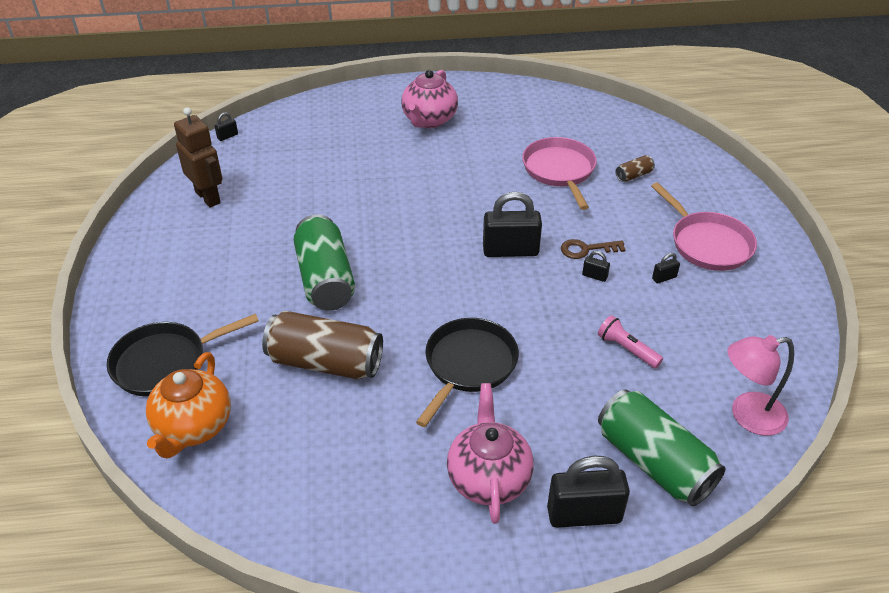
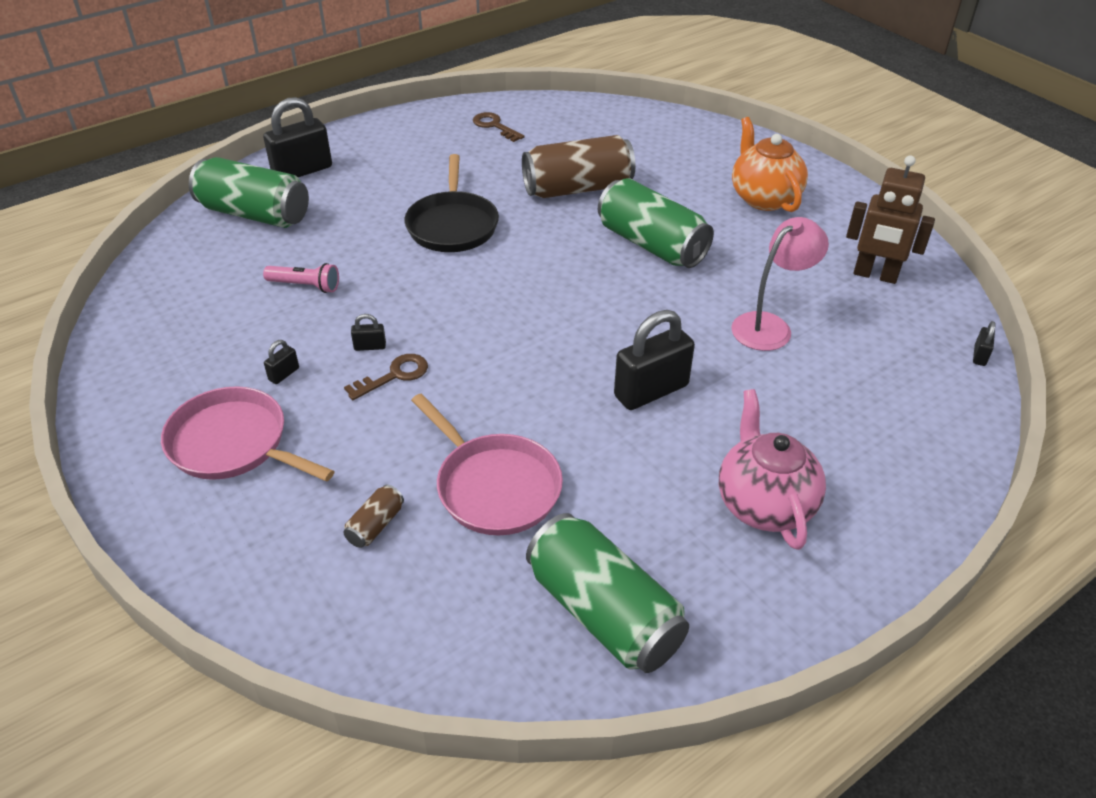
camera: 150 degrees right, 0 degrees up
(164, 363) = (702, 149): black pan -> none
(193, 428) = (628, 127): orange teapot -> orange teapot (764, 198)
(326, 498) = (494, 126): none -> brown key
(488, 478) = (386, 167): pink teapot -> none
(510, 251) = (485, 340): black padlock -> black padlock (651, 391)
(541, 111) = (604, 612): none -> green can
(747, 416) = (171, 270): pink lamp -> pink lamp (770, 326)

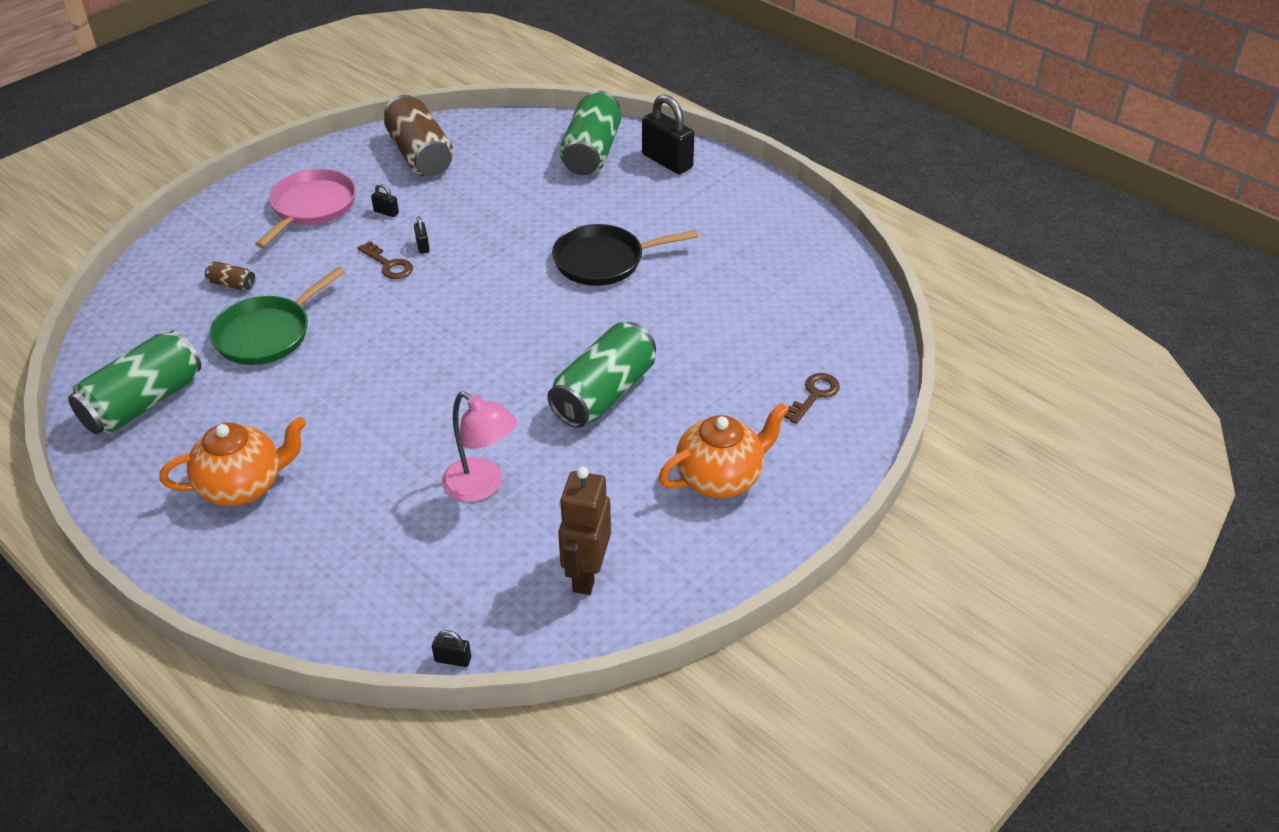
camera: 80 degrees right, 0 degrees up
(305, 286) = (496, 199): pink flashlight -> none
(494, 126) = (797, 260): brown key -> brown key (814, 395)
(495, 487) = (267, 334): pink pan -> green pan
(577, 188) = (693, 332): brown can -> brown can (420, 155)
(651, 391) = (379, 409): black padlock -> none
(764, 504) = (243, 486): pink teapot -> orange teapot

